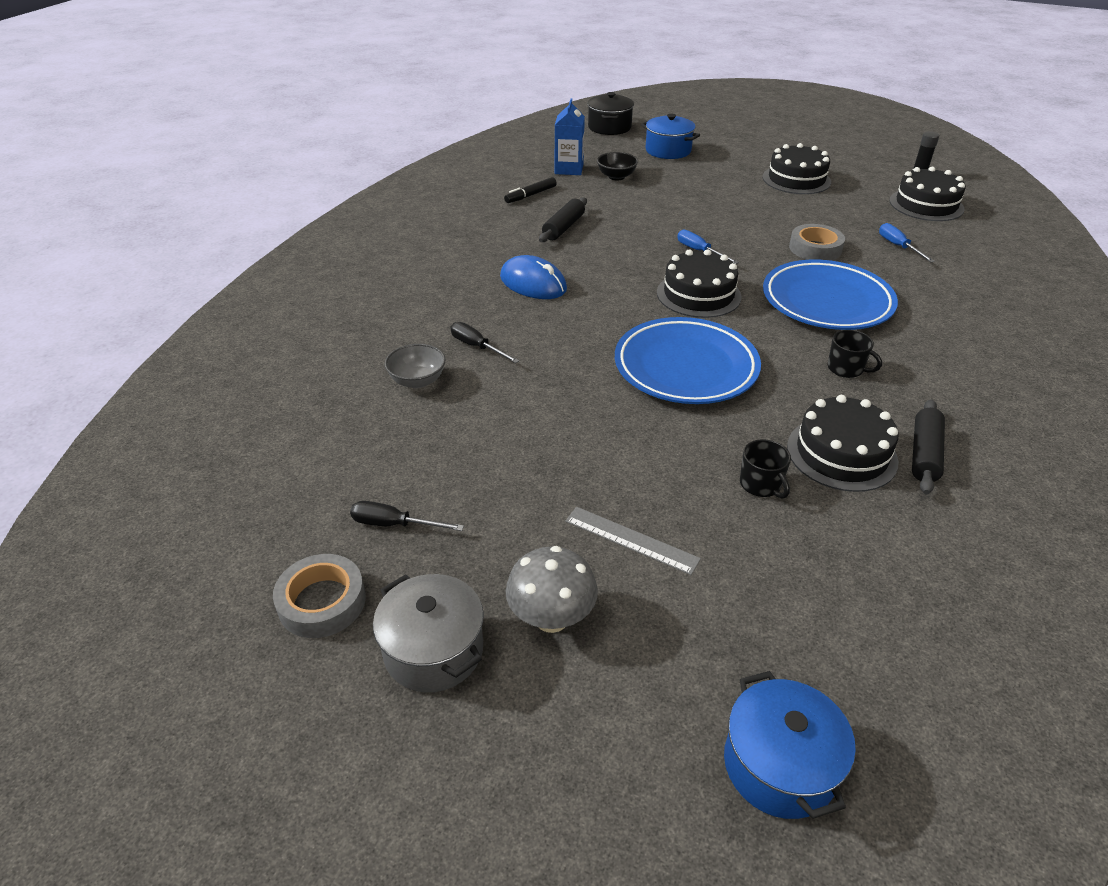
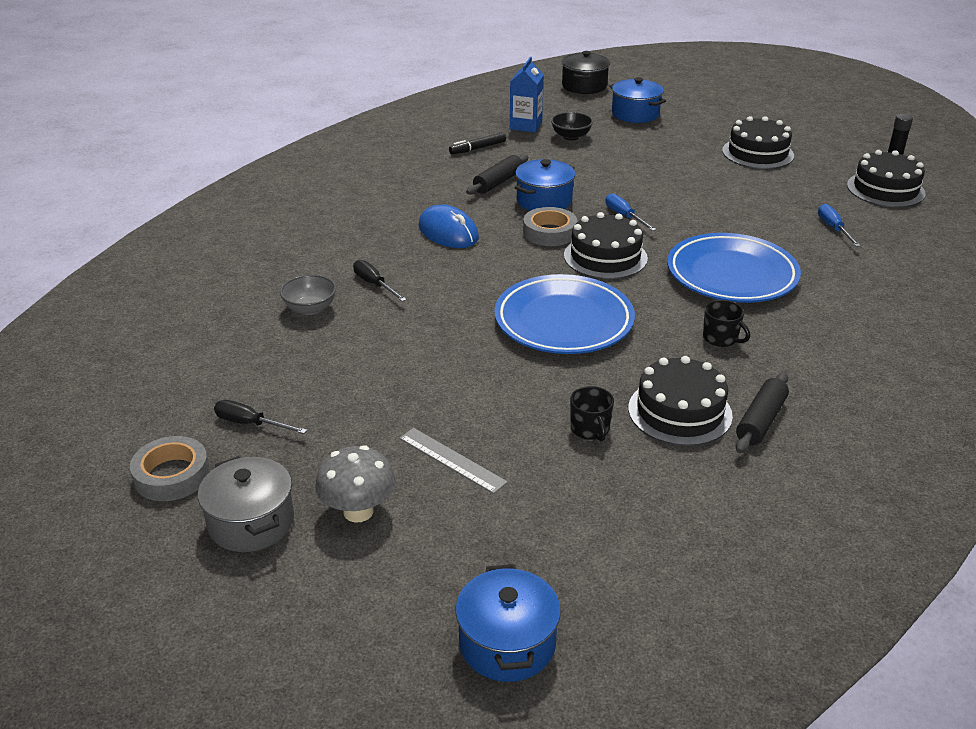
camera: 10 degrees right, 5 degrees down
(616, 242) = (544, 200): none -> blue pot
(815, 248) = (744, 223): grey tape -> grey tape (549, 232)

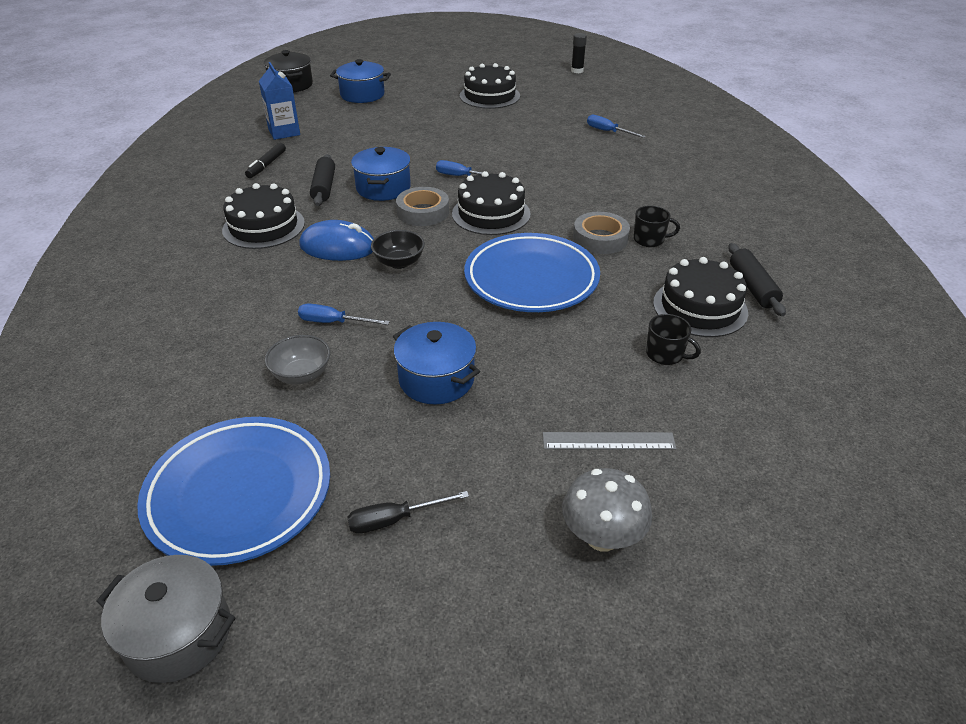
camera: 40 degrees left, 5 degrees up
(172, 475) = (387, 626): grey tape -> grey tape (600, 238)
(251, 522) = (529, 617): grey pot -> grey pot (178, 634)
(374, 284) = (333, 322): black screwdriver -> blue screwdriver
(507, 643) = (853, 566): blue pot -> blue pot (436, 379)
(571, 136) = (335, 129): black bowl -> black bowl (399, 262)
(731, 275) = (593, 190): blue plate -> blue plate (239, 494)
(885, 189) = (601, 94): black cake -> black cake (263, 226)

